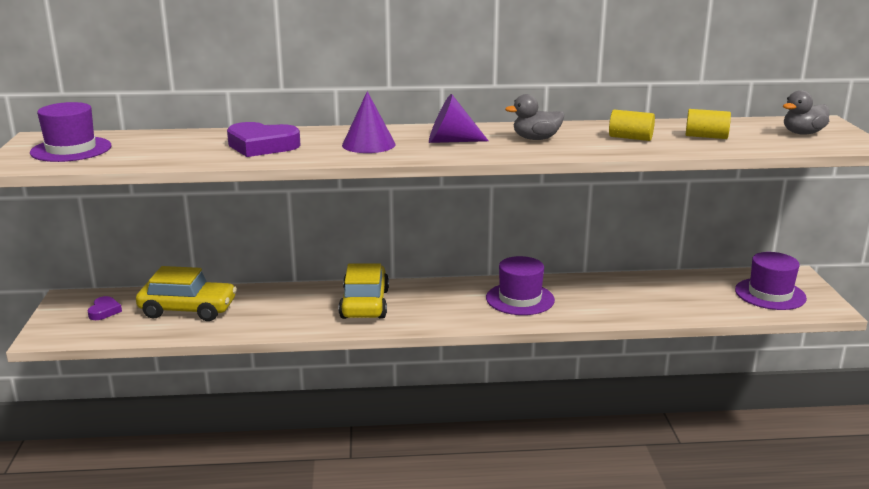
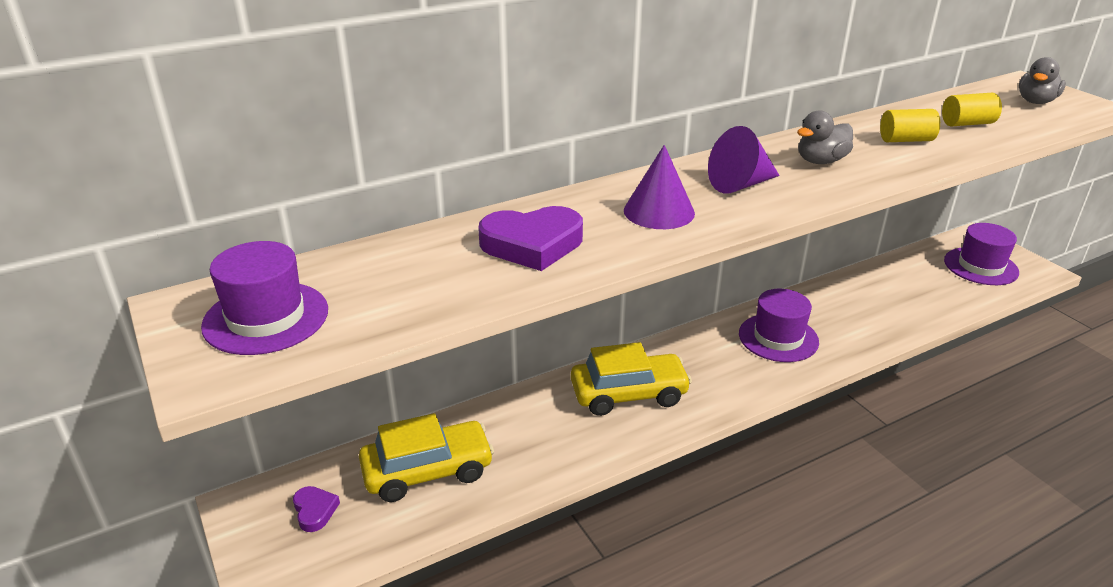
camera: 25 degrees left, 10 degrees up
(364, 304) = (629, 394): yellow car -> yellow car turned 105 degrees clockwise

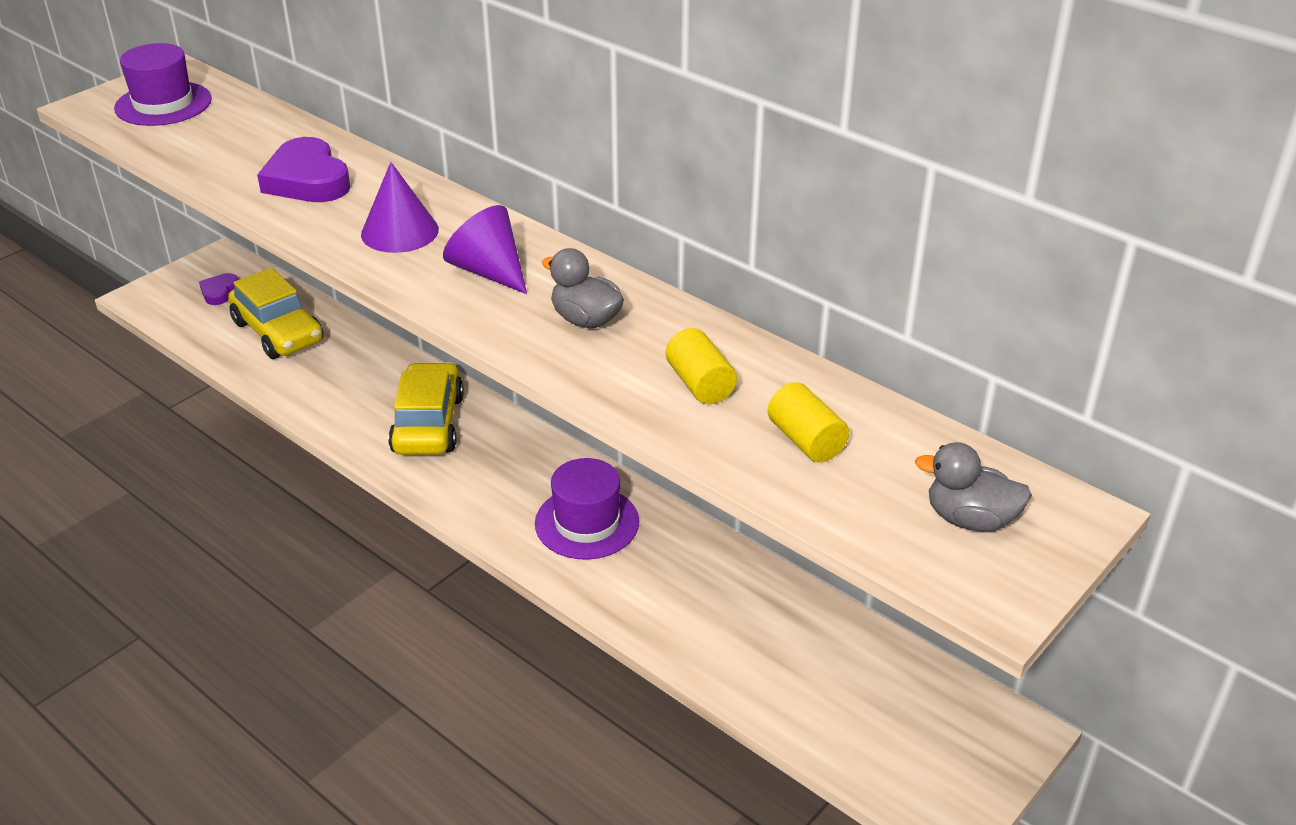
camera: 70 degrees right, 5 degrees up
(315, 511) = (219, 292): purple heart -> purple heart turned 150 degrees clockwise
(629, 394) = (428, 424): yellow car -> yellow car turned 150 degrees counterclockwise
(980, 266) = (911, 735): purple hat -> none

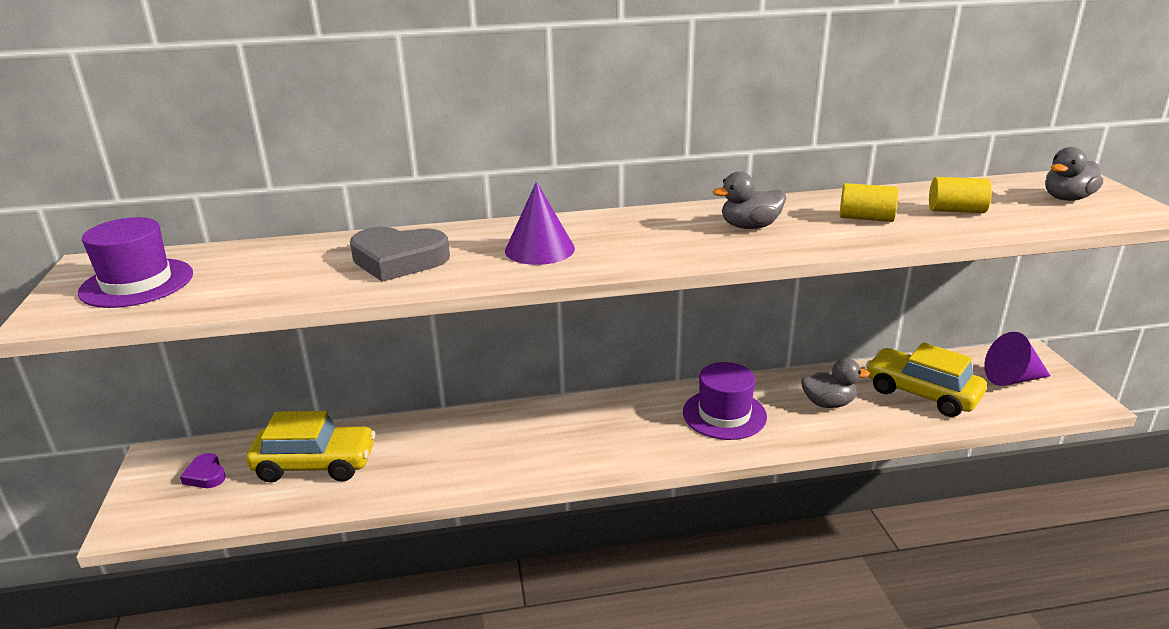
camera: 50 degrees left, 10 degrees down
(307, 180) = (398, 260): purple heart -> grey heart
(428, 424) = (537, 437): yellow car -> yellow car (921, 393)
(488, 271) = (643, 237): purple cone -> purple cone (1012, 379)
(690, 590) = (828, 403): none -> grey duck

